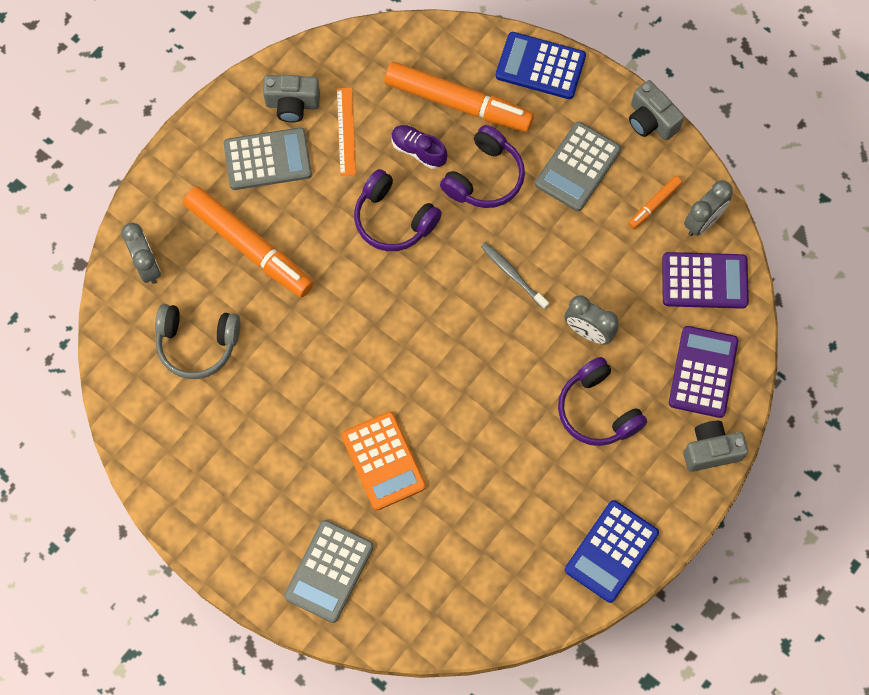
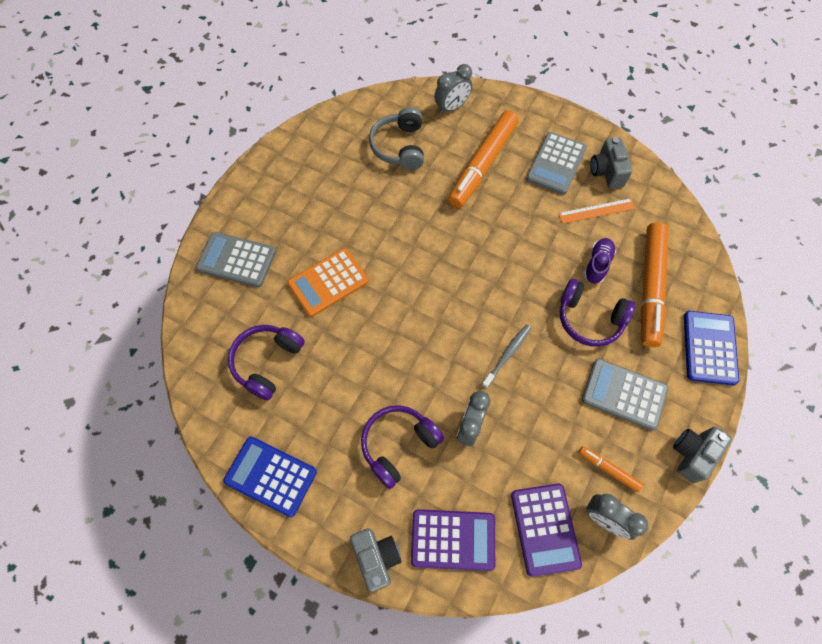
camera: 80 degrees right, 5 degrees down
(267, 159) = (556, 164): grey calculator -> grey calculator turned 45 degrees clockwise
(393, 219) = (531, 256): purple headphones -> purple headphones (267, 362)

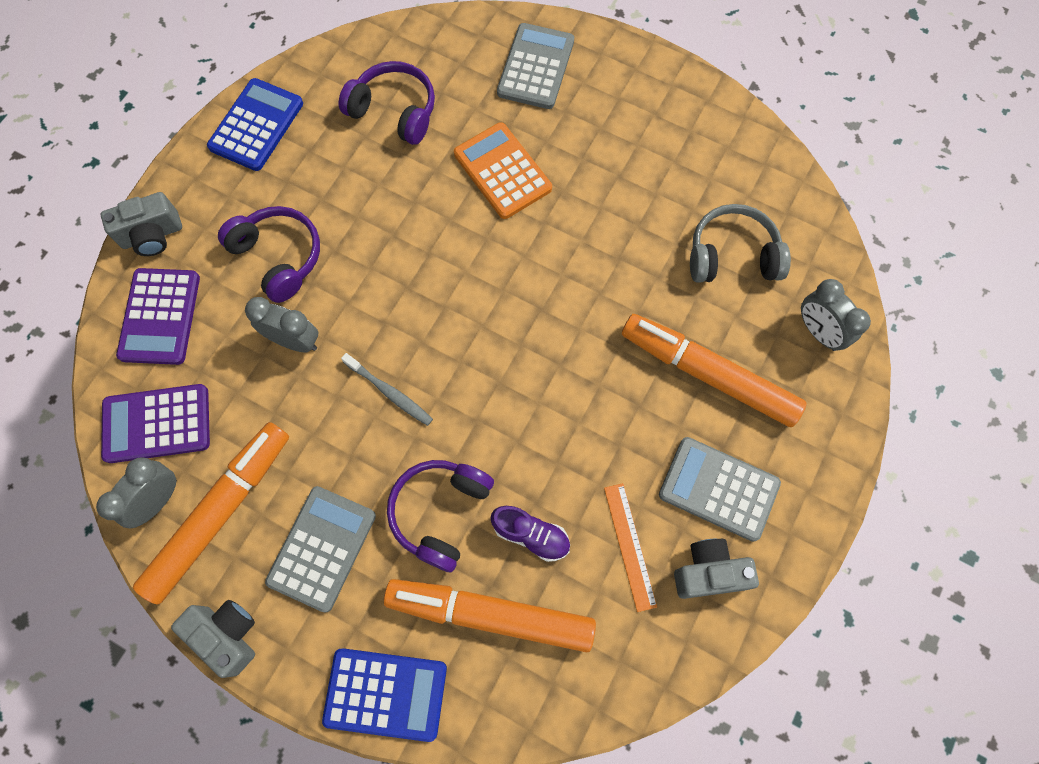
camera: 90 degrees right, 5 degrees up
(608, 469) = (220, 513): orange marker -> orange marker, size x2.21

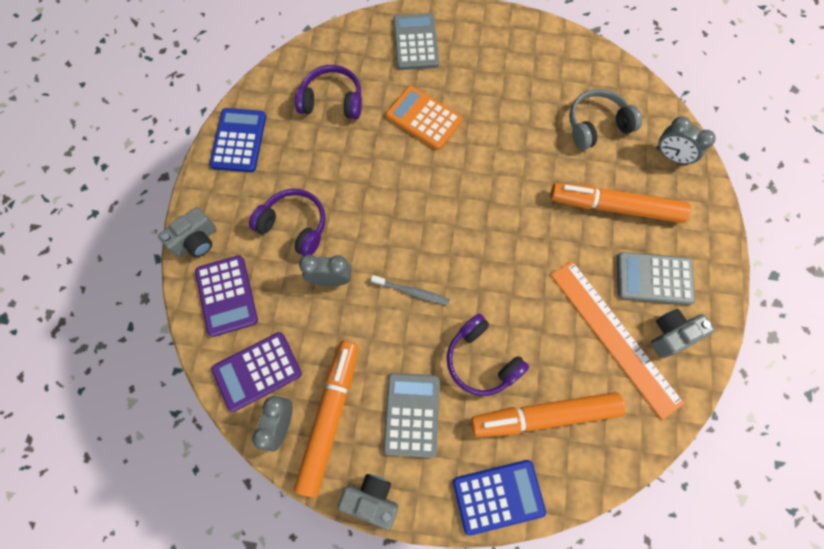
camera: 20 degrees left, 0 degrees up
(440, 512) = (481, 360): purple headphones -> purple headphones turned 45 degrees counterclockwise
(531, 535) = (548, 353): purple shoe -> none
(630, 546) = (614, 336): orange ruler -> orange ruler, size x1.97

